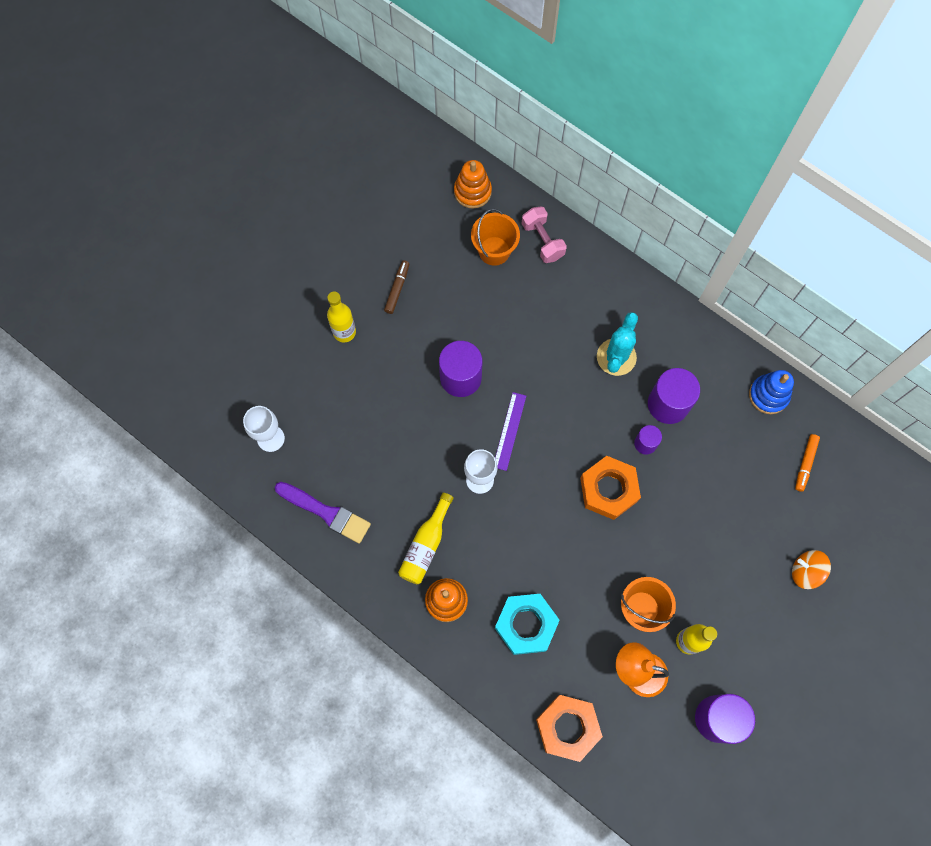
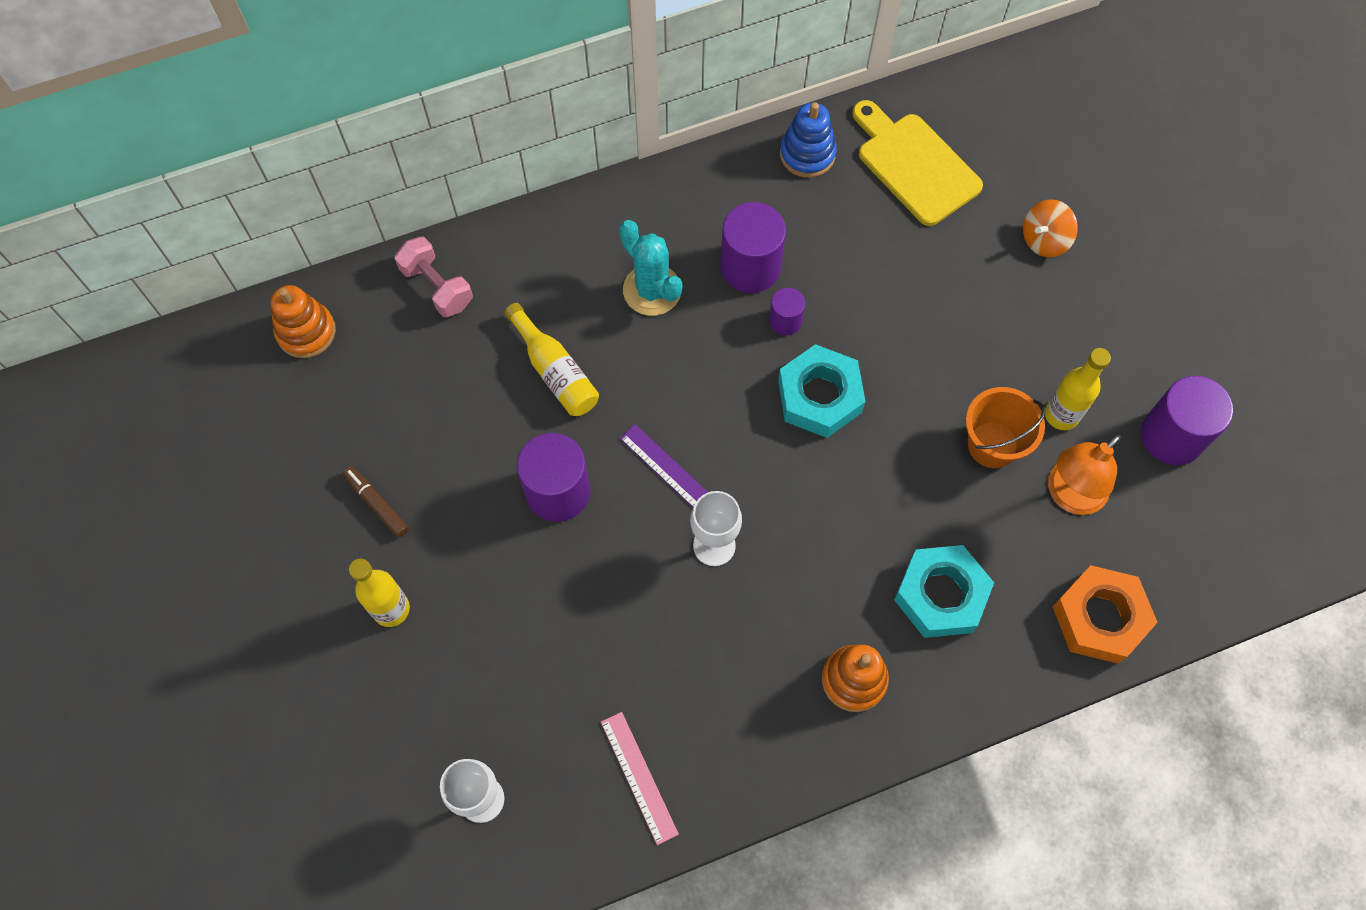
camera: 60 degrees left, 5 degrees down
(326, 512) = (639, 777): purple brush -> pink ruler
(426, 545) = (763, 664): yellow bottle -> yellow bottle (555, 371)
(494, 251) = (409, 352): orange bucket -> none
(542, 241) = (437, 287): pink dumbbell -> pink dumbbell turned 45 degrees clockwise
(608, 490) = (819, 396): orange nut -> turquoise nut
(805, 464) = (914, 165): orange marker -> yellow cutting board

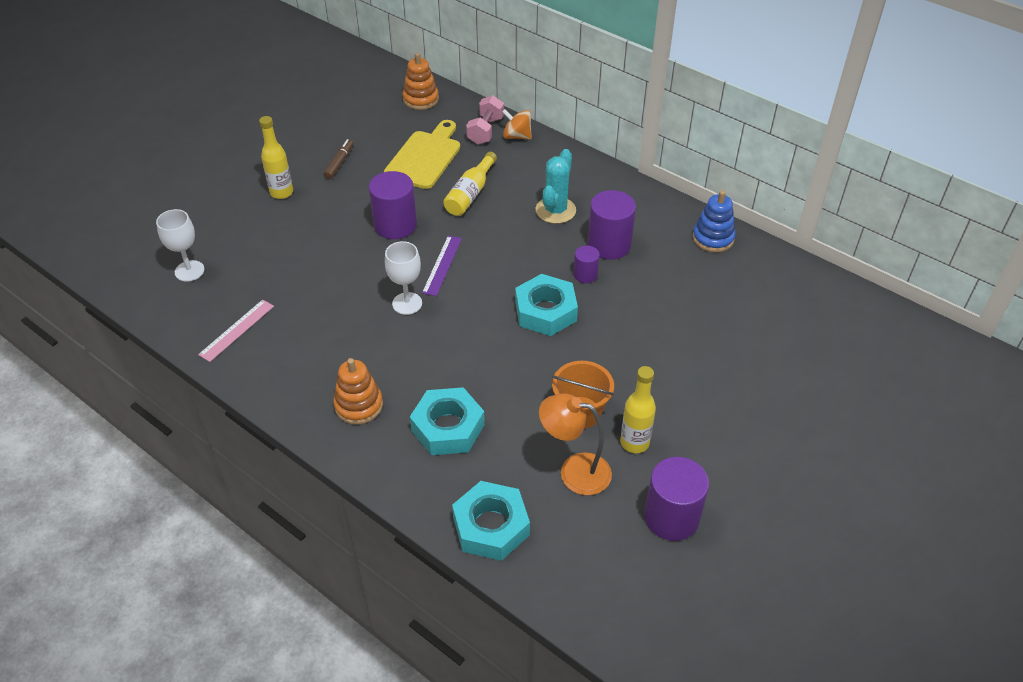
camera: 60 degrees right, 20 degrees down
(914, 165) = (756, 291): yellow cutting board -> yellow cutting board (425, 157)
(1044, 240) = (765, 380): orange spinning top -> orange spinning top (517, 136)
(1099, 618) = (491, 526): orange nut -> turquoise nut

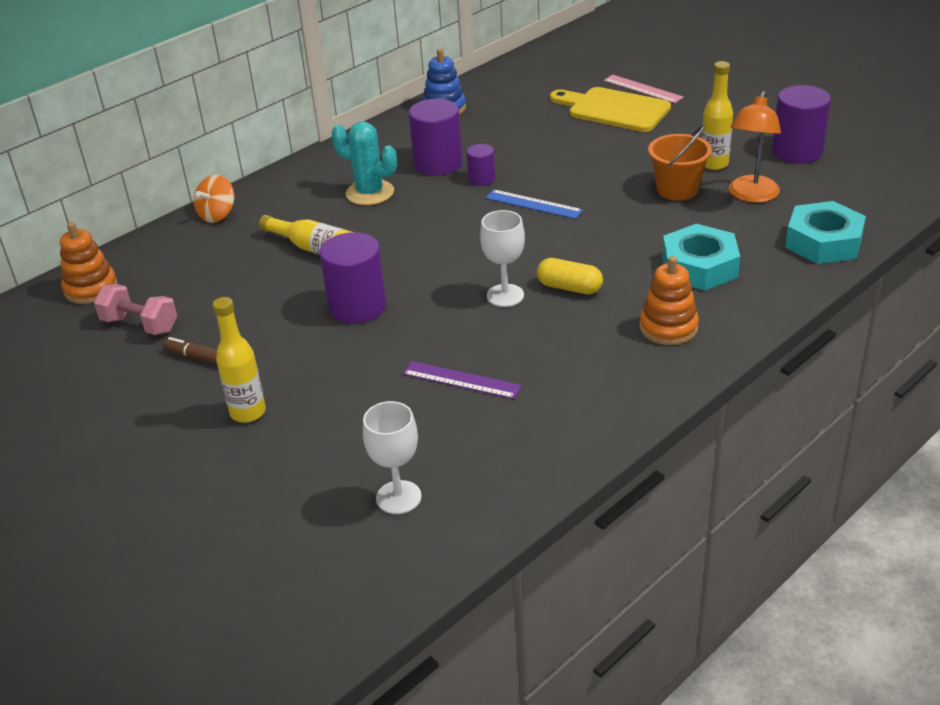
camera: 80 degrees left, 10 degrees down
(237, 330) = (532, 437): pink ruler -> pink ruler (643, 89)
(417, 341) = (569, 287): none -> yellow capsule
(425, 157) = (226, 284): yellow cutting board -> yellow cutting board (614, 109)
(442, 265) = (443, 270): purple ruler -> purple ruler (461, 380)
(485, 131) = (193, 237): pink dumbbell -> pink dumbbell (140, 325)
(545, 311) = (533, 204): turquoise nut -> blue ruler

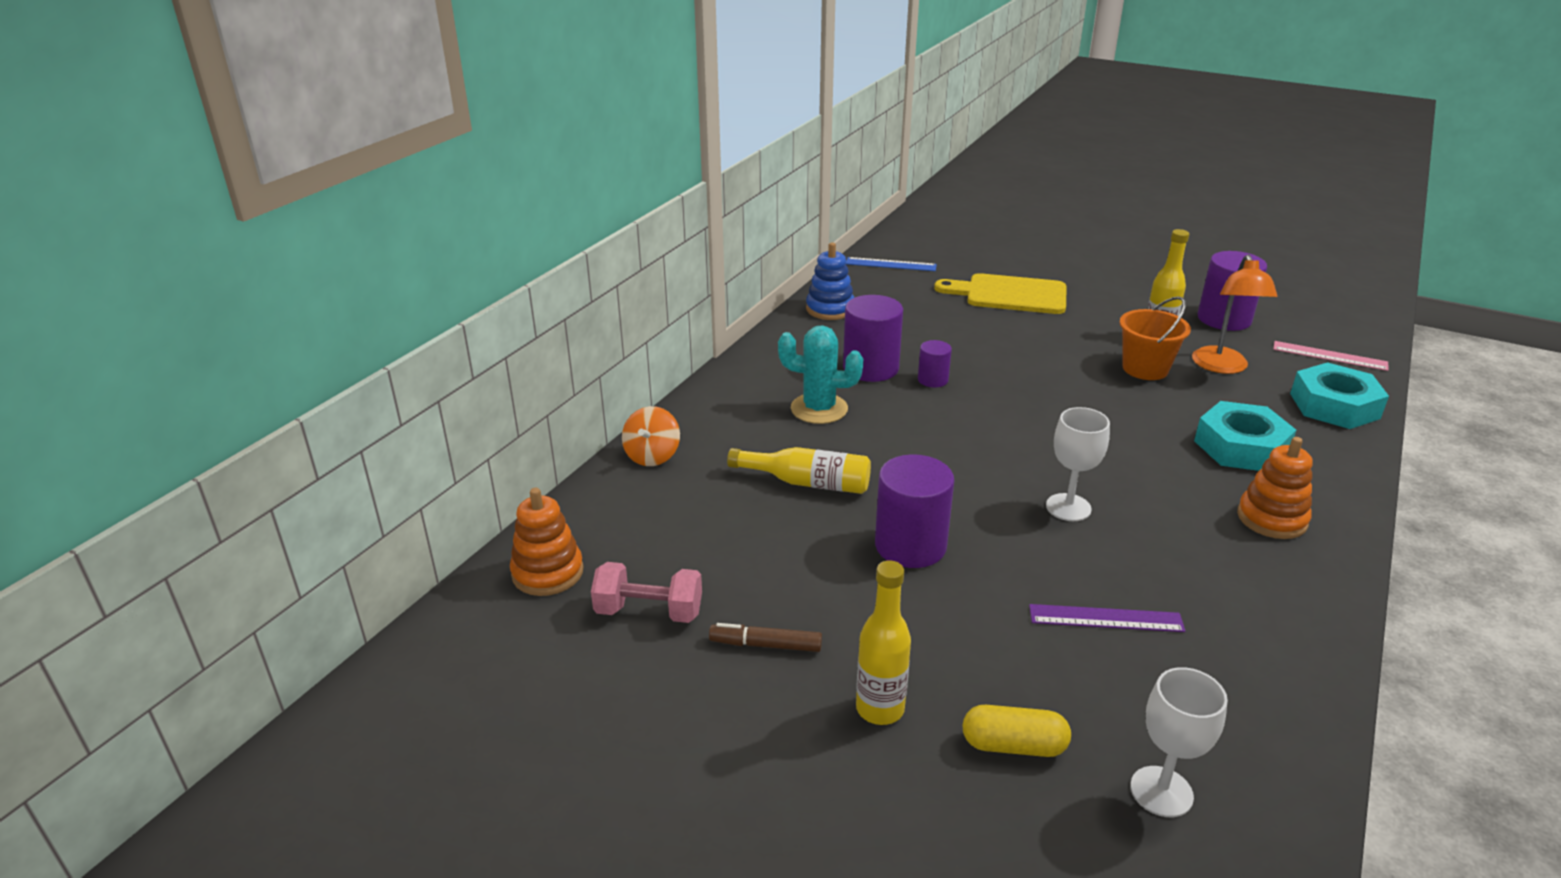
camera: 20 degrees left, 5 degrees down
(533, 204) = (1011, 401): blue ruler -> blue ruler (891, 264)
(569, 287) = (1129, 488): yellow capsule -> yellow capsule (1013, 745)
(643, 89) = (1020, 272): pink ruler -> pink ruler (1329, 356)

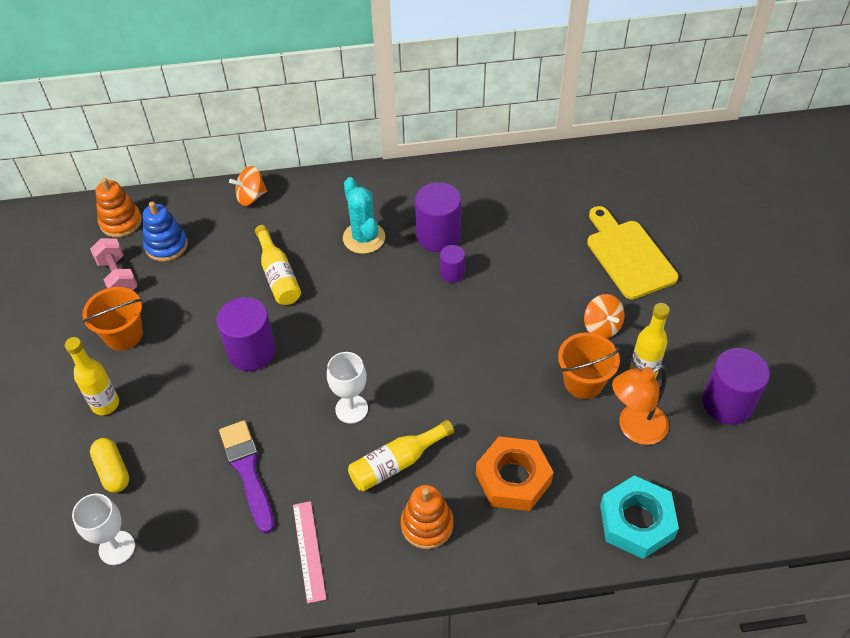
camera: 55 degrees right, 20 degrees up
(765, 645) = (123, 335): brown marker -> orange bucket
(830, 309) = (501, 174): blue stacking toy -> blue stacking toy (166, 245)
(891, 264) = (607, 169): blue ruler -> none
(1084, 336) = (601, 327): none -> orange spinning top
(1105, 618) = (247, 471): purple ruler -> purple brush
(1171, 506) = (397, 463): none -> yellow bottle
(1241, 447) = (513, 478): turquoise nut -> orange nut
(1329, 356) = (730, 496): pink ruler -> pink ruler (309, 551)

